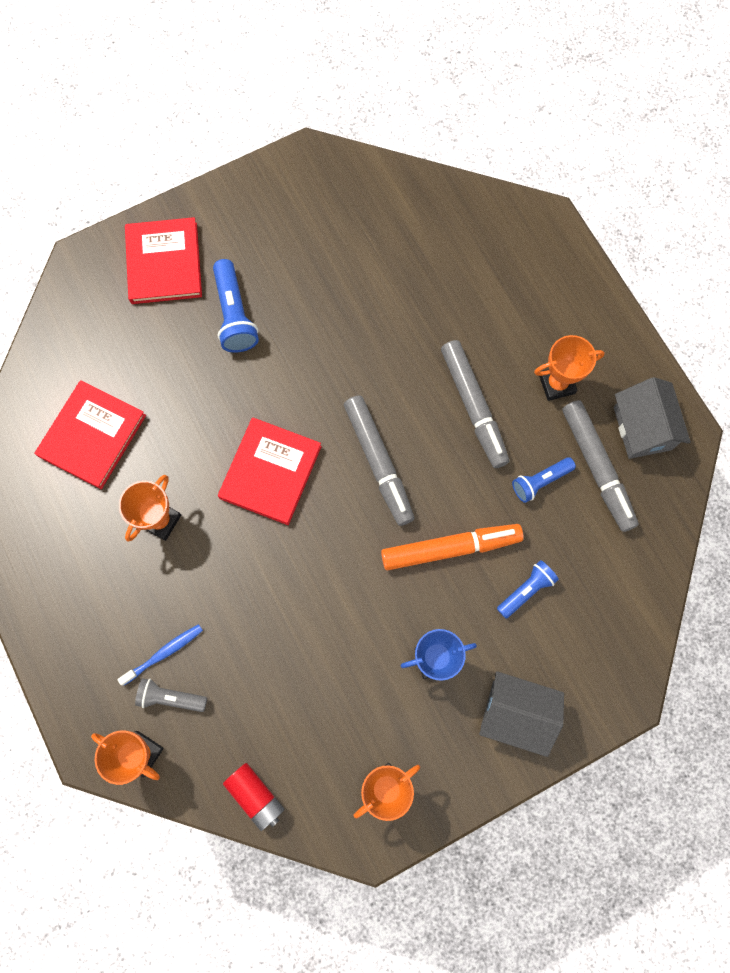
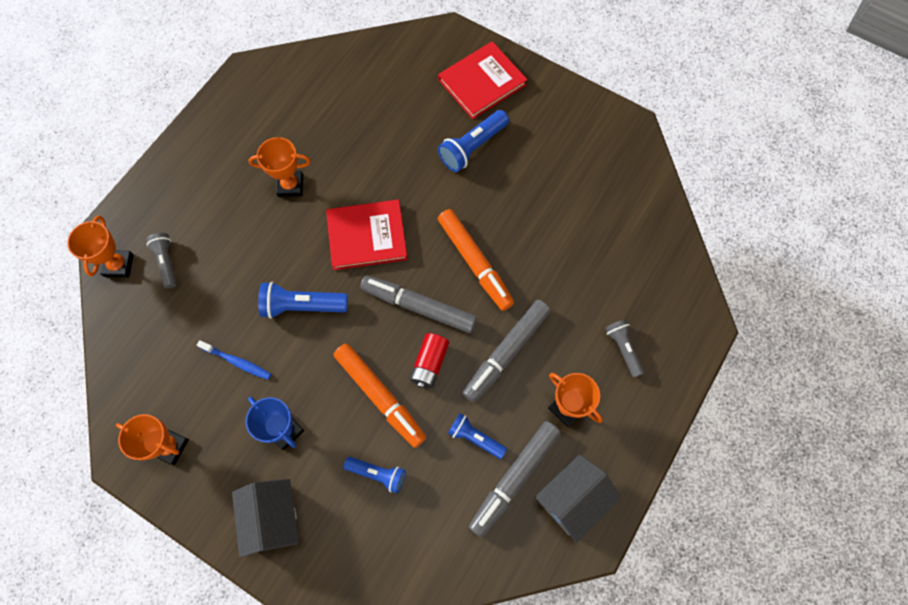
camera: 60 degrees right, 5 degrees down
(92, 436) = (327, 110): red book -> none
(164, 653) = (196, 240): blue toothbrush -> blue toothbrush (237, 362)
(255, 795) = (122, 357): red battery -> red battery (429, 364)
(309, 577) = (302, 306): none -> blue flashlight
(363, 383) = (475, 262): none -> orange marker
(379, 462) = (418, 307): grey marker -> grey marker turned 75 degrees clockwise
(528, 302) = (623, 348): none -> grey flashlight

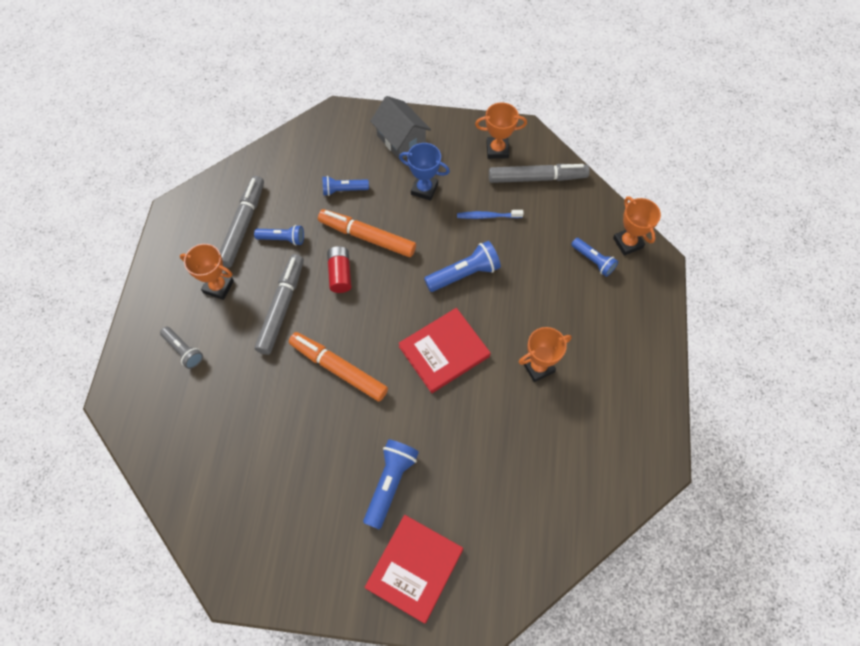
camera: 155 degrees right, 5 degrees down
(166, 262) = (593, 261): grey flashlight -> blue flashlight
(418, 307) = (369, 312): grey marker -> grey marker (537, 178)
(572, 499) = (195, 229): grey house -> none

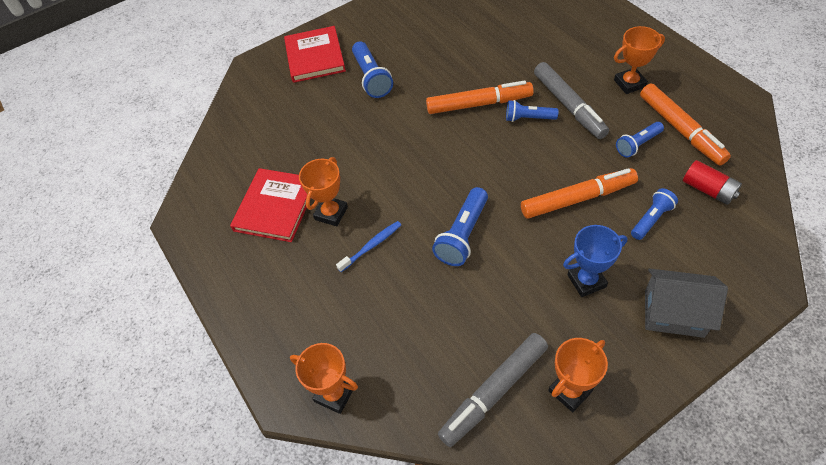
camera: 145 degrees right, 10 degrees down
(184, 350) = (591, 40): grey flashlight -> none
(243, 225) = (681, 129): grey marker -> orange marker
(340, 274) = (559, 157): red battery -> red battery (708, 190)
(444, 351) = (416, 169): red book -> red book (275, 207)
(487, 216) = (499, 304): blue toothbrush -> blue toothbrush (371, 246)
(593, 261) = (356, 344): blue flashlight -> blue flashlight (528, 118)

